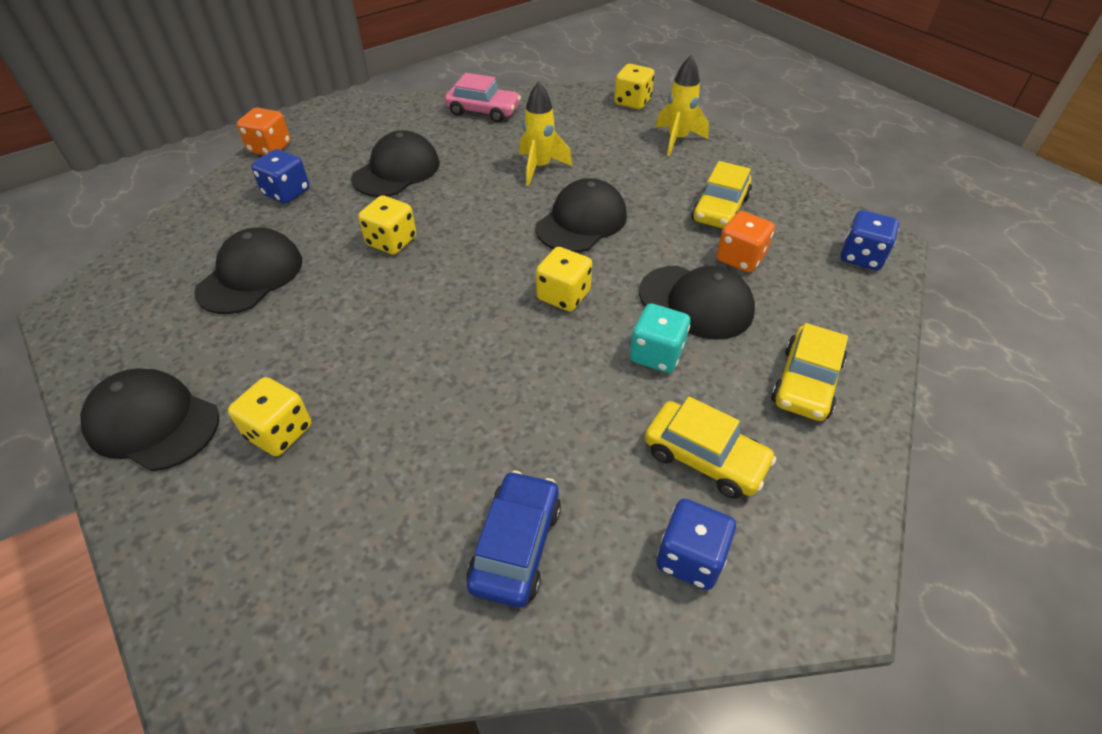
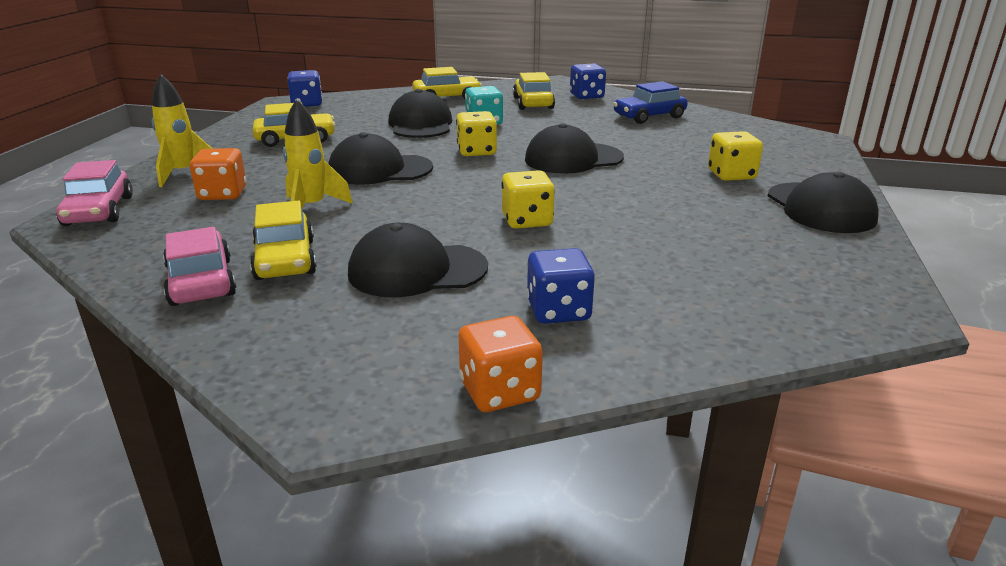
camera: 130 degrees left, 20 degrees down
(251, 275) = (679, 254): black cap -> black cap (573, 159)
(474, 138) = (285, 260): none -> yellow car
(632, 102) = (99, 211): yellow dice -> pink car
(740, 258) = (354, 124): orange dice -> orange dice (223, 194)

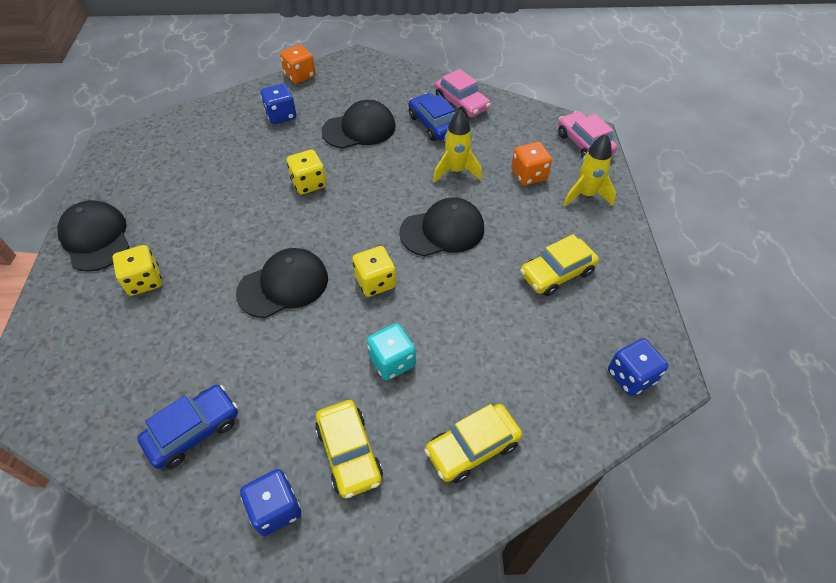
camera: 165 degrees right, 25 degrees up
(285, 260) = (433, 124): yellow car -> blue car
(420, 124) = (459, 339): black cap -> none

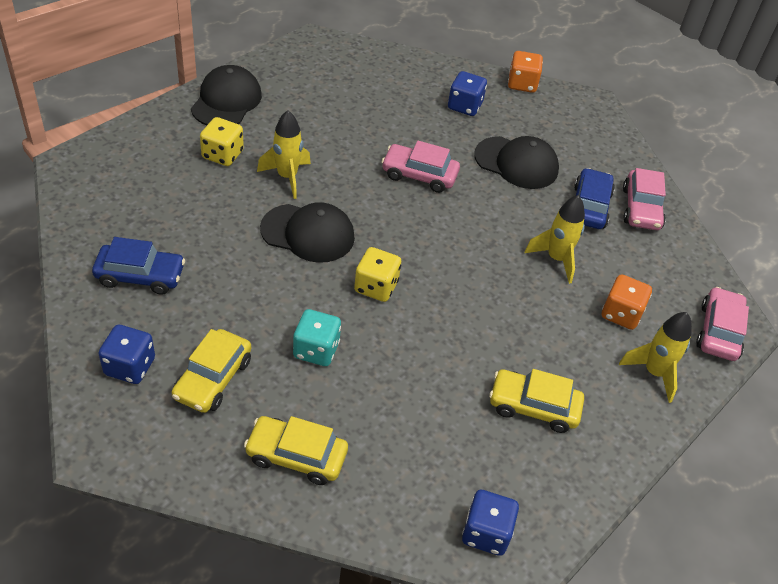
camera: 40 degrees right, 5 degrees down
(217, 257) = (287, 177): none -> yellow rocket
(309, 183) = (419, 175): yellow dice -> pink car
(442, 230) = (480, 294): black cap -> none

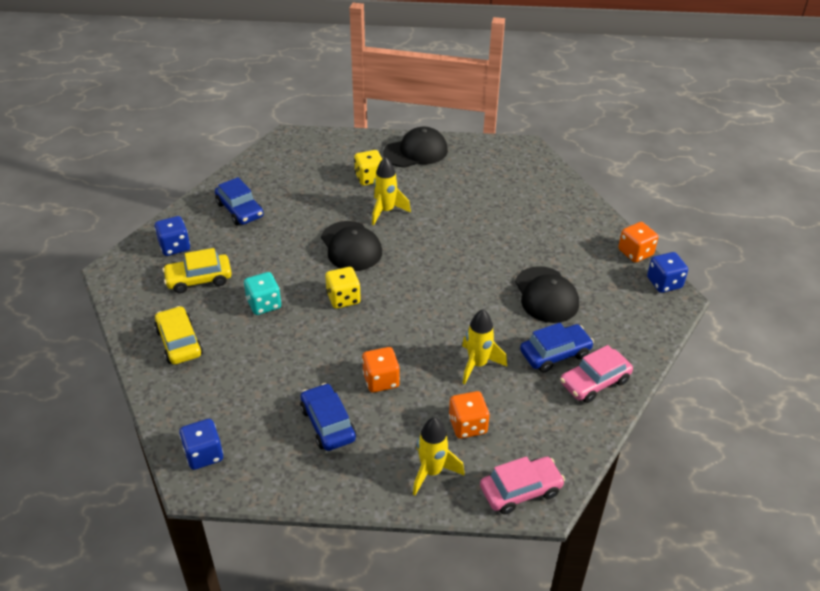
camera: 55 degrees right, 5 degrees down
(419, 175) = (467, 260): pink car -> none
(465, 106) = (566, 241): blue dice -> blue dice (664, 283)
(513, 333) = (381, 380): none -> orange dice
(533, 407) = (328, 424): yellow car -> blue car

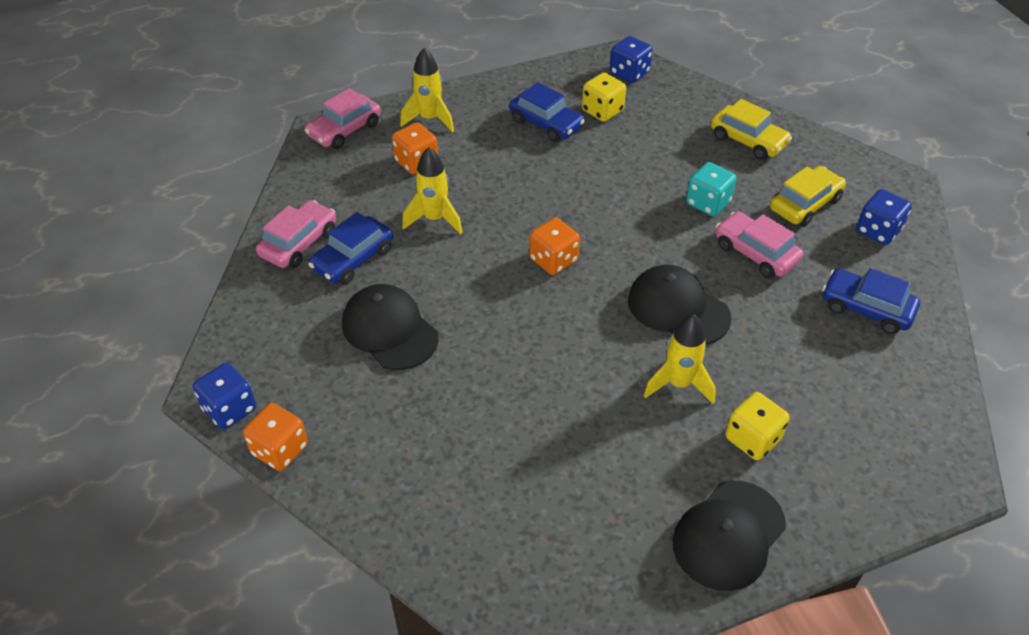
camera: 155 degrees right, 5 degrees up
(269, 260) = (755, 253): none -> pink car
(343, 298) = (629, 239): yellow dice -> yellow dice (602, 111)
(381, 380) = (524, 172): orange dice -> orange dice (553, 260)

